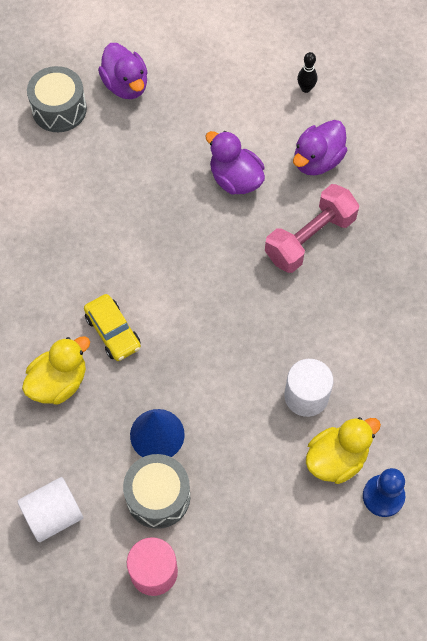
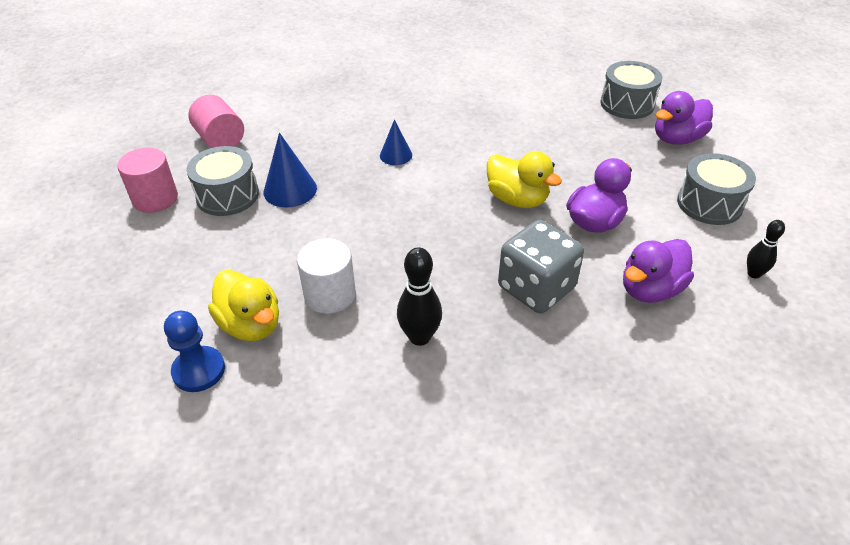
camera: 85 degrees right, 20 degrees down
(53, 515) = (220, 139): white cylinder -> pink cylinder
(59, 382) = (343, 130): yellow duck -> yellow duck (517, 199)
(113, 332) = (396, 155): yellow car -> blue cone
(221, 90) = (709, 204): none -> grey drum
(310, 238) = (536, 288): pink dumbbell -> grey dice
(317, 160) = (650, 289): purple duck -> purple duck turned 75 degrees counterclockwise
(356, 329) = (420, 337): none -> black bowling pin

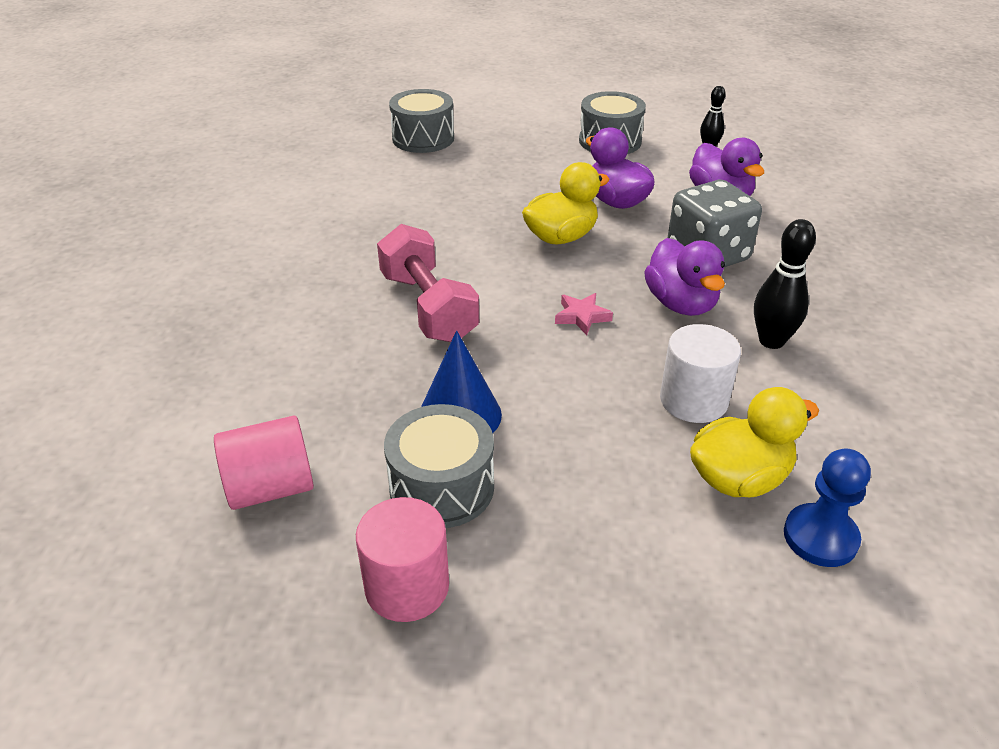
camera: 75 degrees left, 5 degrees down
(396, 155) = (428, 307): blue cone -> pink dumbbell
(412, 226) = (582, 316): none -> pink star
(677, 139) = (502, 130): purple duck -> purple duck (681, 304)

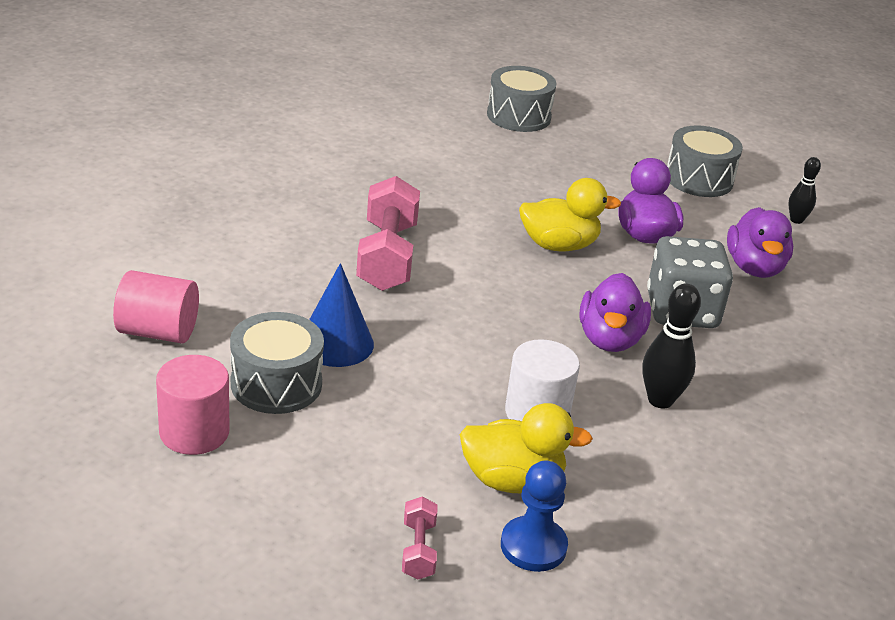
camera: 25 degrees right, 5 degrees down
(582, 316) = (509, 314): pink star -> none
(734, 600) = (418, 550): none -> pink dumbbell

